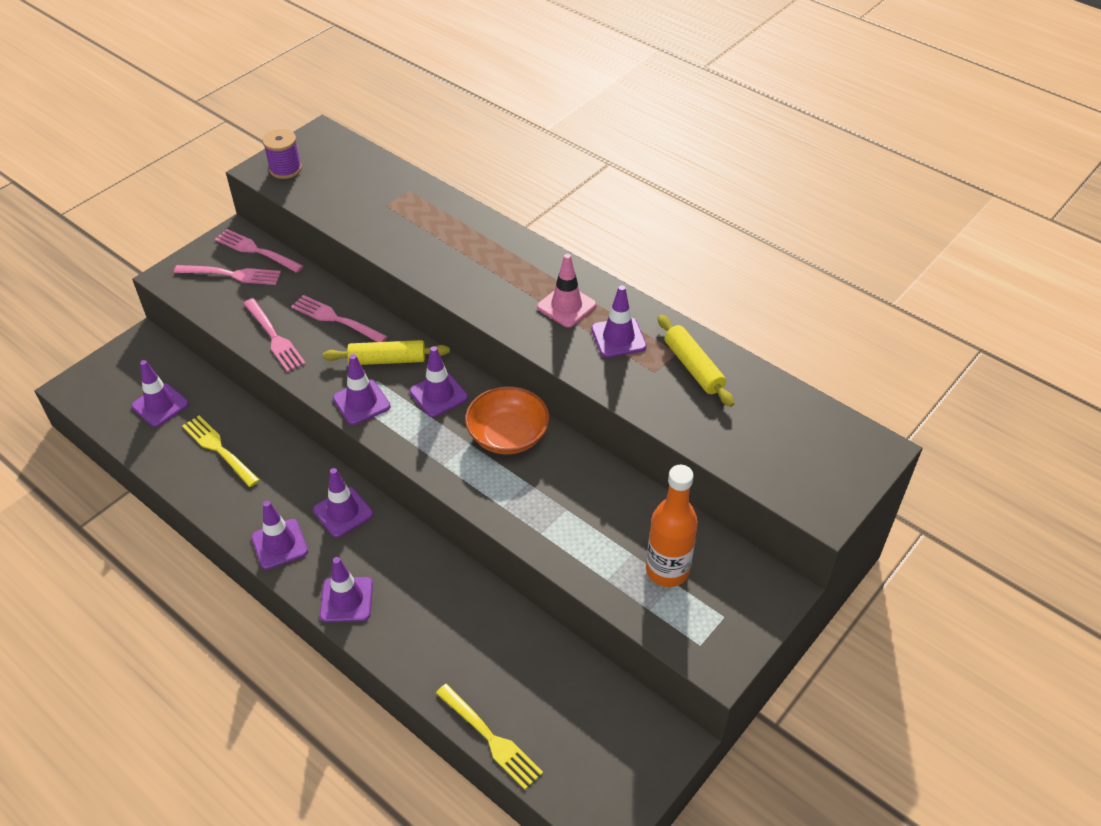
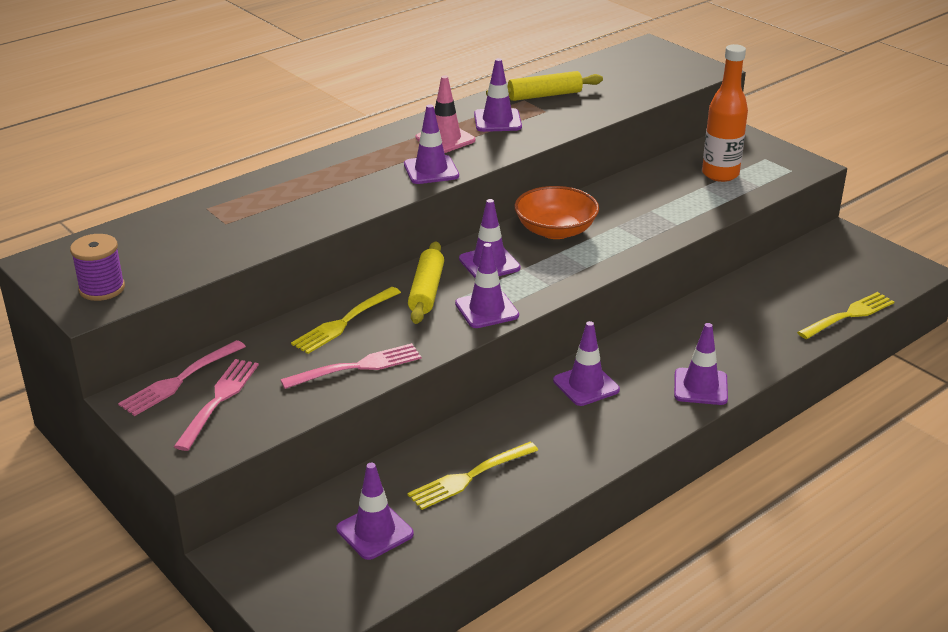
camera: 80 degrees left, 15 degrees down
(279, 544) = (624, 430): purple traffic cone -> purple traffic cone (431, 170)
(336, 319) = (345, 322): pink fork -> yellow fork

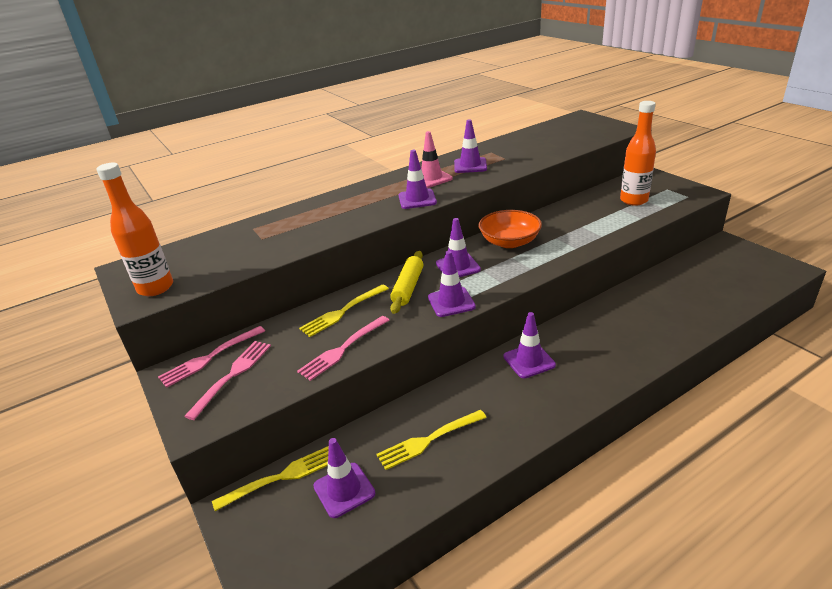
camera: 10 degrees right, 0 degrees up
(102, 289) = (155, 288): purple spool -> orange bottle
(356, 367) = (343, 349): pink fork -> pink fork turned 150 degrees clockwise
(544, 95) = (505, 149): yellow rolling pin -> none
(700, 387) = (621, 363): purple traffic cone -> none
(848, 316) = (740, 305): yellow fork -> yellow fork (280, 478)

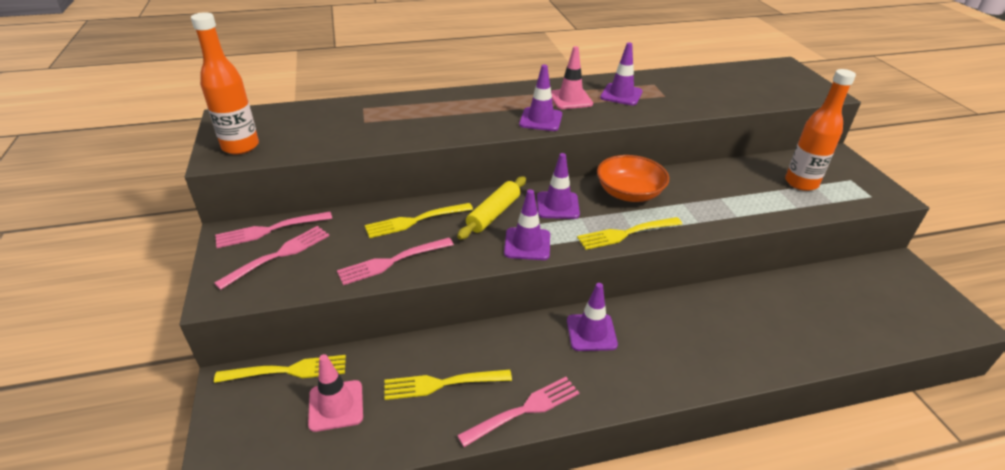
camera: 15 degrees right, 5 degrees up
(344, 490) = (336, 405): purple traffic cone -> pink traffic cone
(509, 437) = (523, 410): none -> pink fork
(526, 271) = (627, 233): none -> yellow fork

